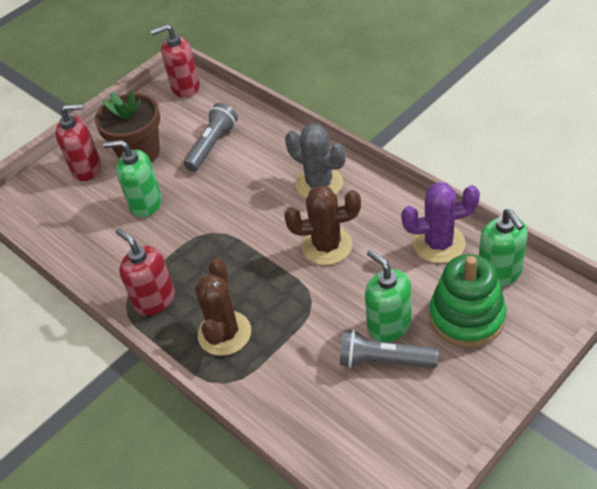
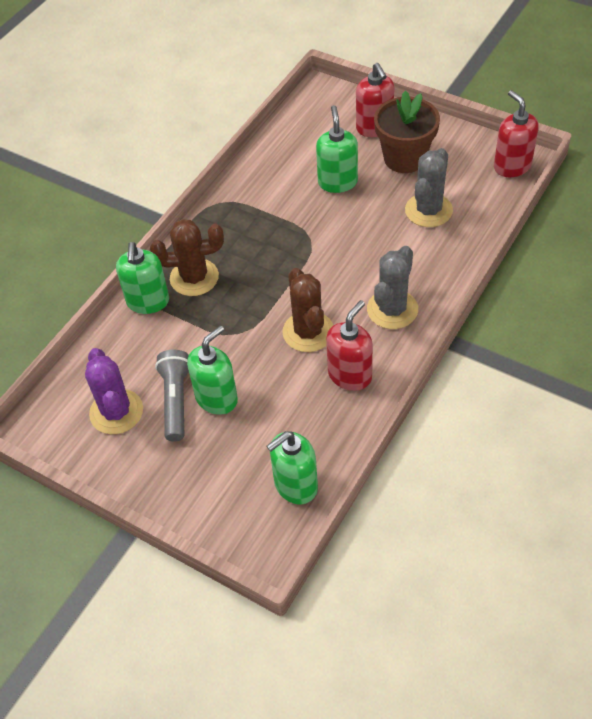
camera: 75 degrees right, 5 degrees up
(154, 300) = (225, 220): red soap dispenser -> red soap dispenser (350, 375)
(212, 145) = (428, 210): grey flashlight -> grey cactus
(243, 379) = (148, 302): none -> green soap dispenser
(439, 244) = (327, 426): purple cactus -> purple cactus (116, 412)
(467, 317) = (234, 461): green stacking toy -> none

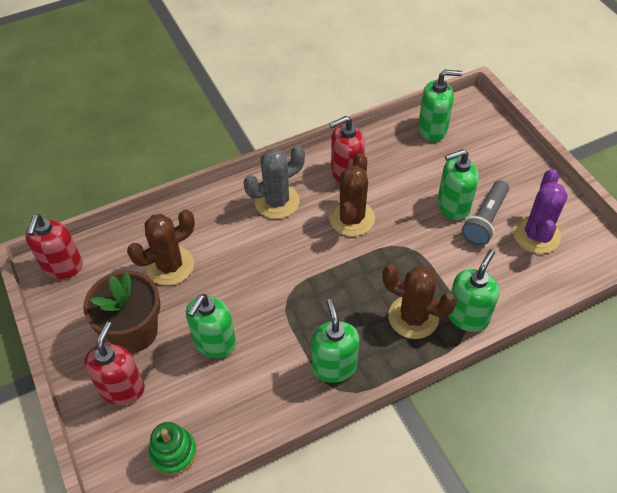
camera: 150 degrees left, 0 degrees up
(234, 213) = (334, 366): none -> green soap dispenser
(304, 117) = (173, 453): none -> green stacking toy
(428, 210) = (170, 266): grey cactus -> brown cactus

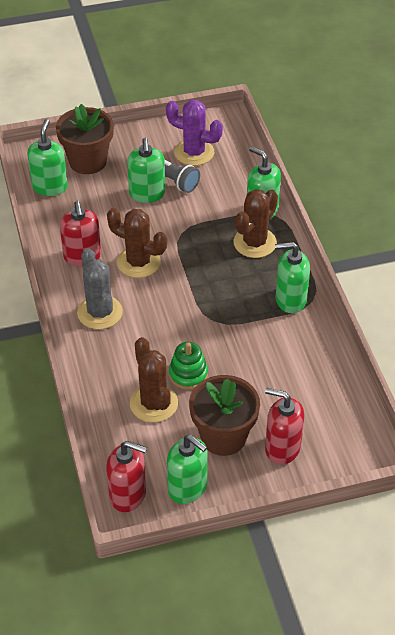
camera: 80 degrees left, 5 degrees down
(173, 453) = (350, 415): green stacking toy -> green stacking toy (188, 374)
(215, 343) = (249, 377): green soap dispenser -> green soap dispenser (187, 488)
(481, 149) = (88, 161): none -> brown flower pot

